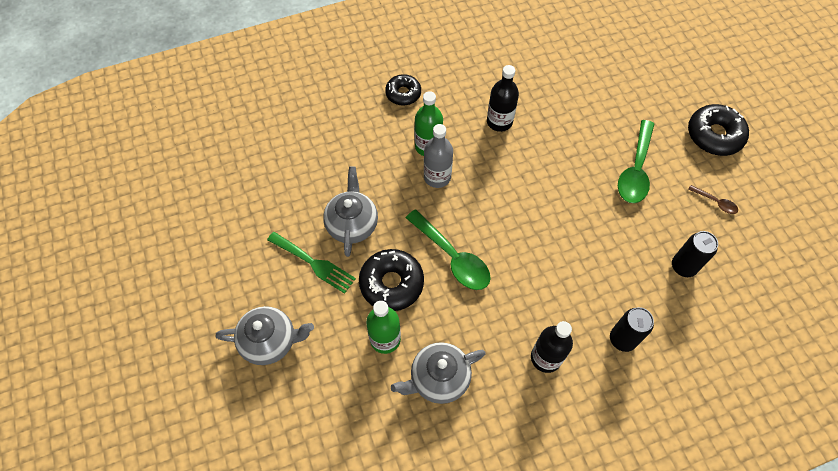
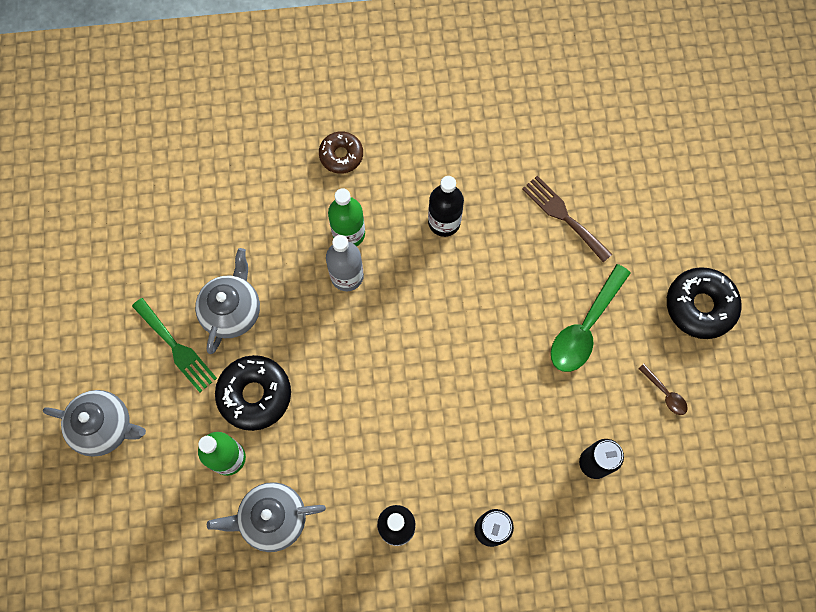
camera: 15 degrees right, 10 degrees up
(403, 93) = (341, 155): black donut -> brown donut
(452, 257) = (333, 381): green spoon -> none
(588, 97) = (563, 216): none -> brown fork

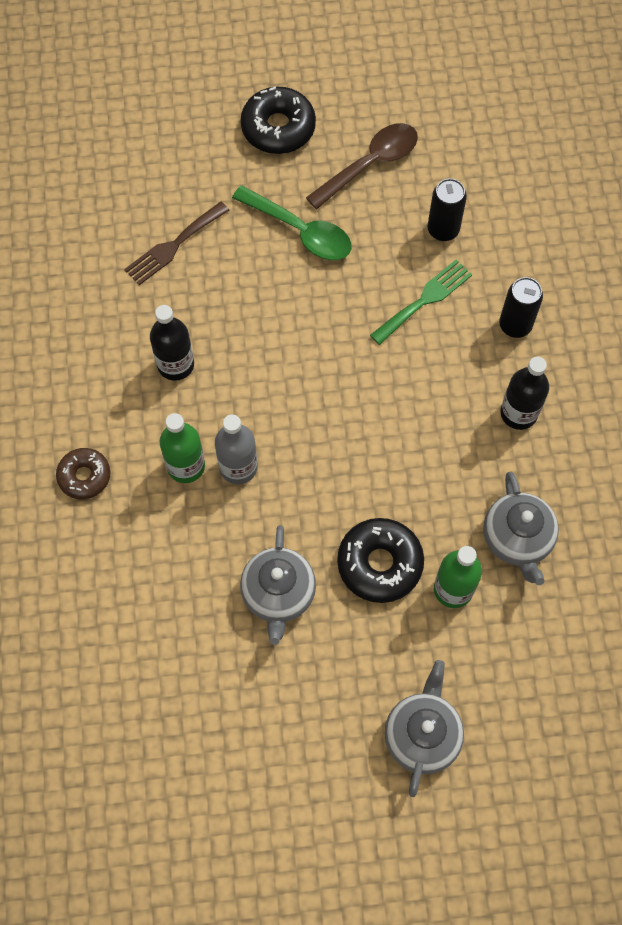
camera: 90 degrees left, 5 degrees down
(176, 348) = (324, 657): green fork -> green fork (424, 300)
(232, 310) = (278, 594): grey teapot -> grey teapot turned 105 degrees counterclockwise
(665, 393) = (370, 164): brown spoon -> brown spoon, size x2.09

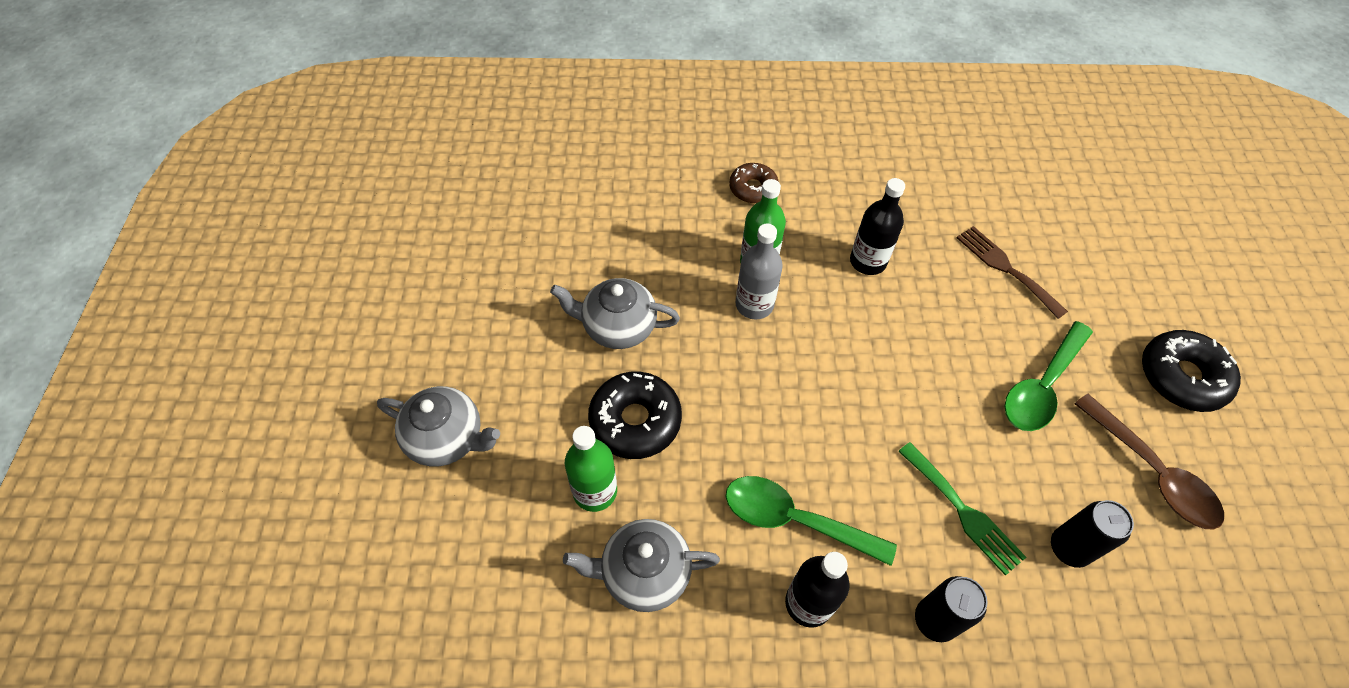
camera: 95 degrees right, 10 degrees down
(452, 425) = (794, 520): none -> green spoon

